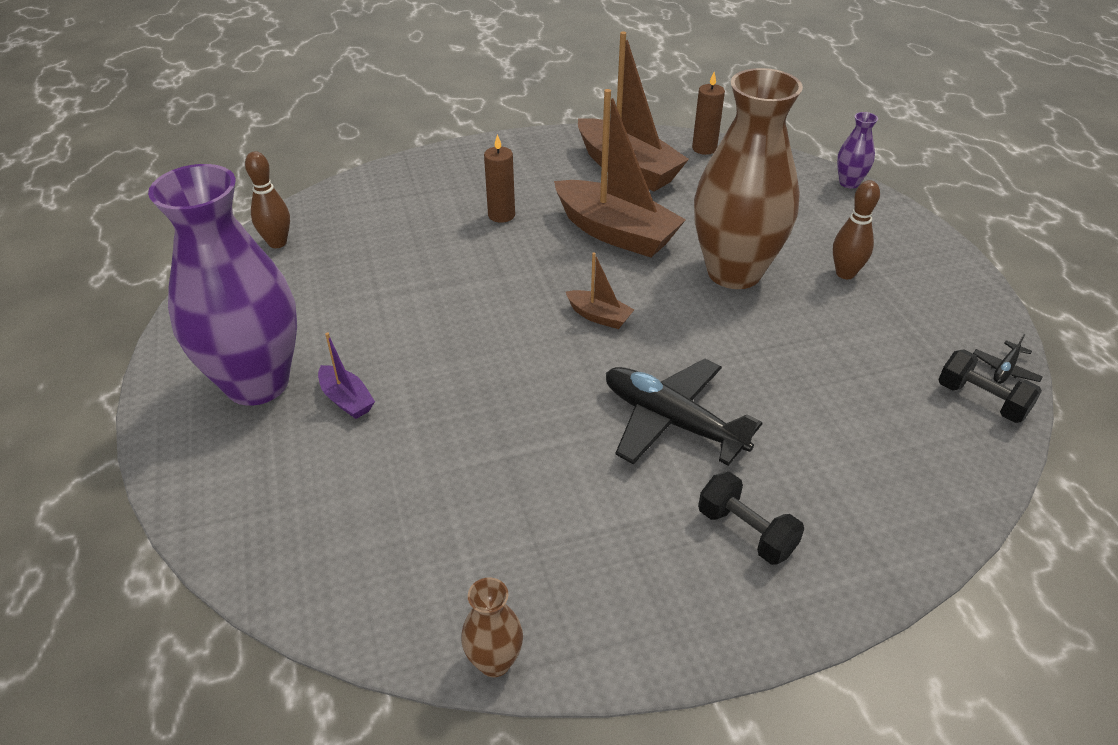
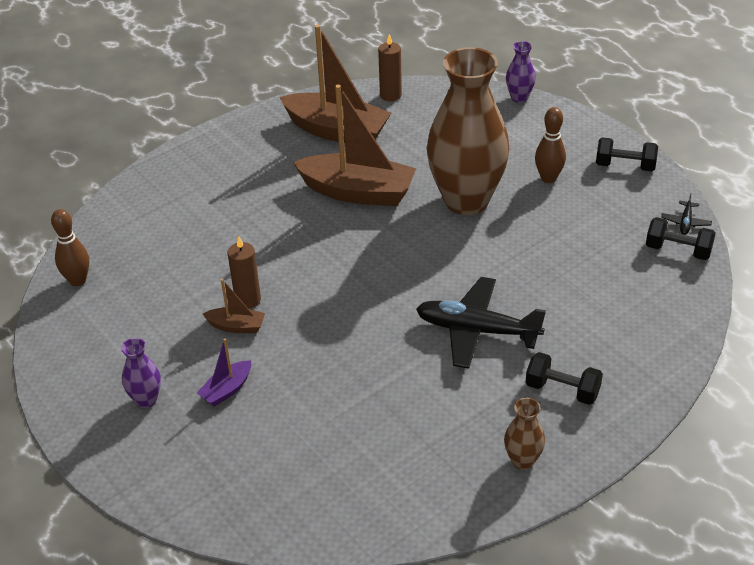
camera: 20 degrees left, 0 degrees up
(257, 383) = (146, 399): purple vase -> purple vase, size x0.41
(346, 400) = (227, 390): purple boat -> purple boat turned 105 degrees clockwise
(494, 662) = (442, 525): brown vase -> brown vase (522, 461)
(501, 215) = (255, 202): brown candle -> brown candle (248, 300)
(599, 316) = (382, 266): brown boat -> brown boat (236, 326)
(949, 284) = (625, 166): none -> black dumbbell

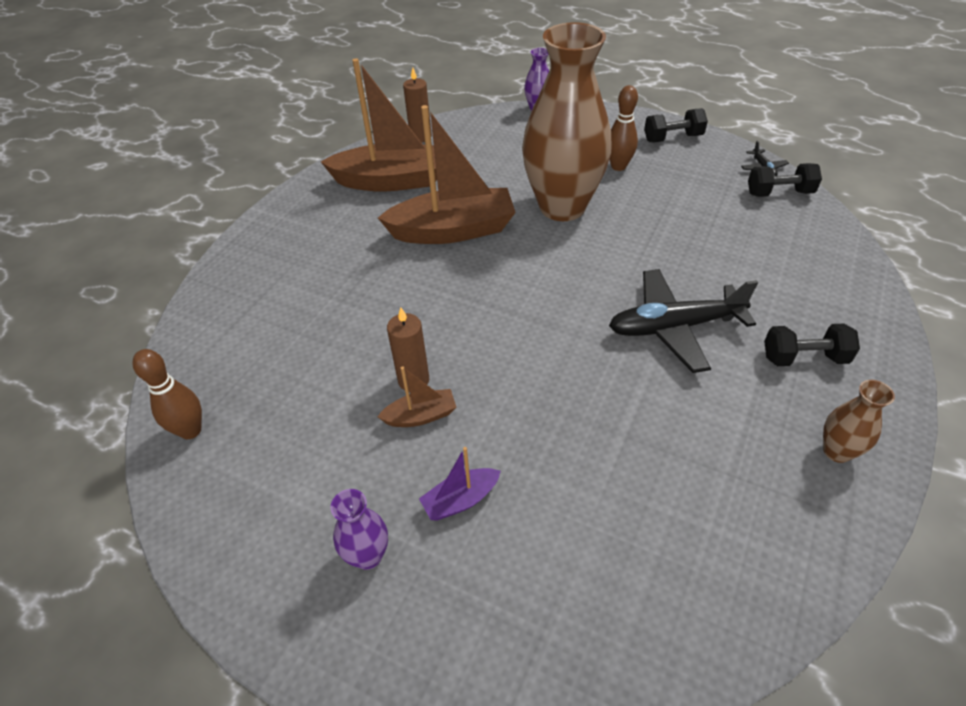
camera: 25 degrees left, 5 degrees up
(227, 390) = (460, 500): purple boat -> purple boat turned 45 degrees clockwise

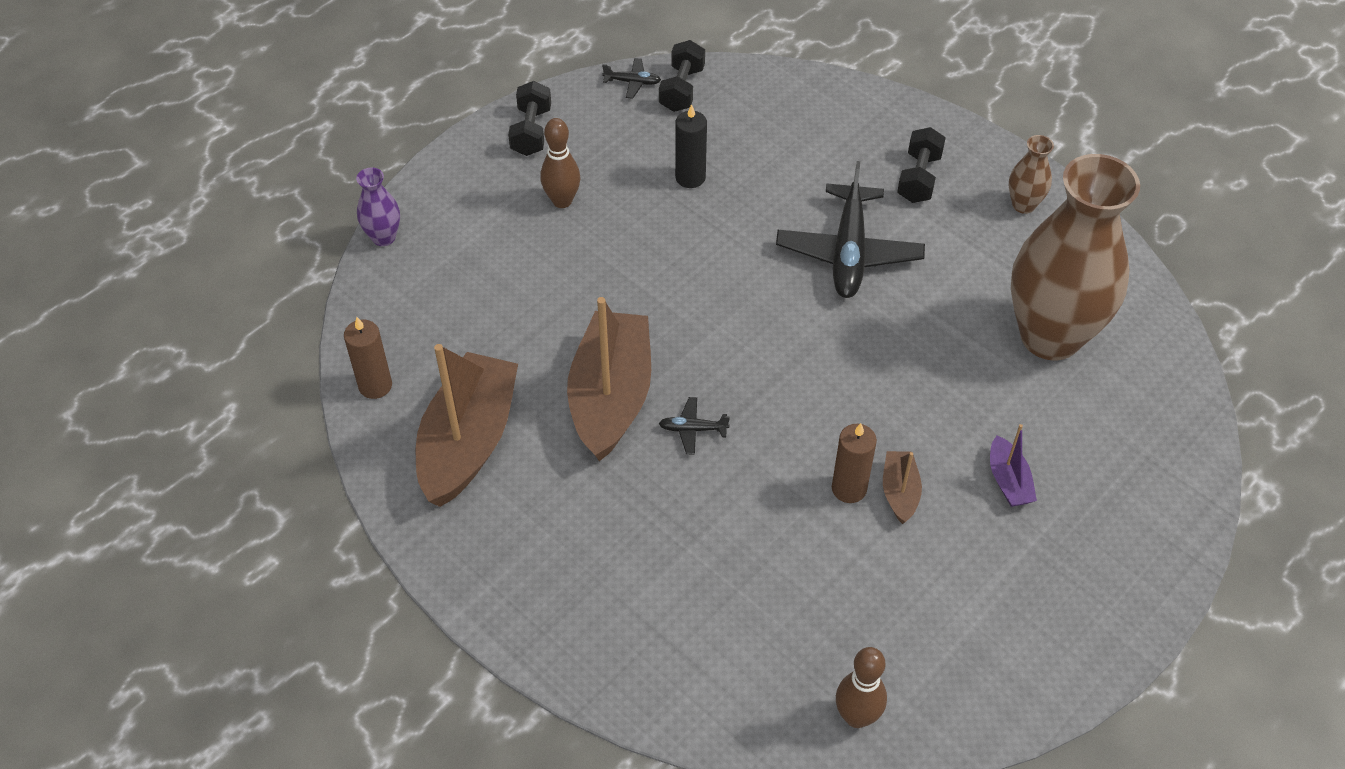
camera: 75 degrees left, 5 degrees up
(368, 556) = (1050, 566): purple vase -> none
(440, 276) = (692, 429): none -> black plane
(562, 207) = (616, 278): brown vase -> brown vase (1050, 336)
(688, 219) = (690, 177): none -> black candle

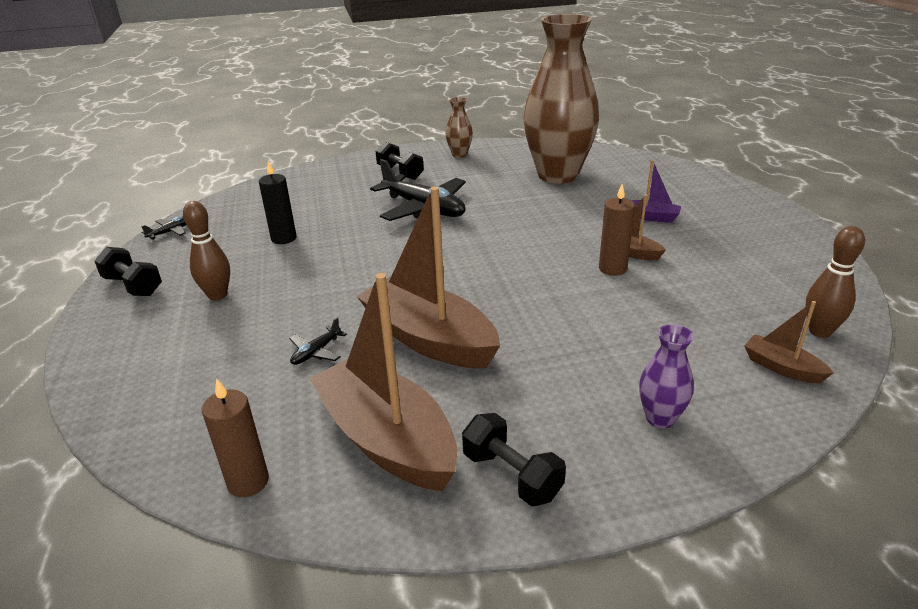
camera: 55 degrees left, 20 degrees down
(383, 237) = (95, 405): purple vase -> purple vase (660, 418)
(682, 89) = (210, 217): black dumbbell -> black dumbbell (512, 475)
(692, 429) = (500, 312): black plane -> black plane (316, 352)
(762, 695) = (782, 367): none -> brown boat

